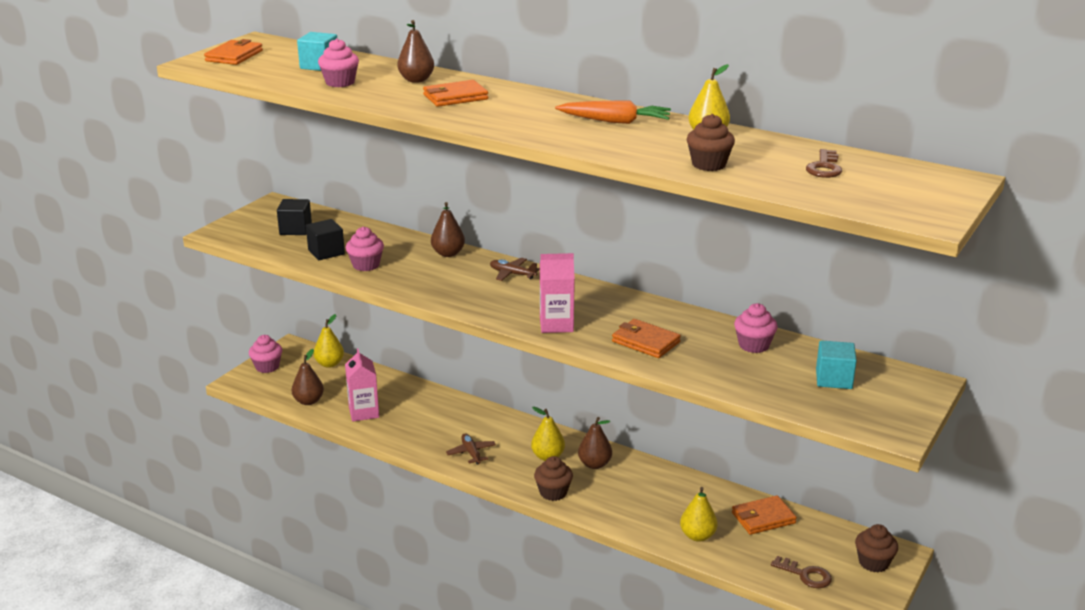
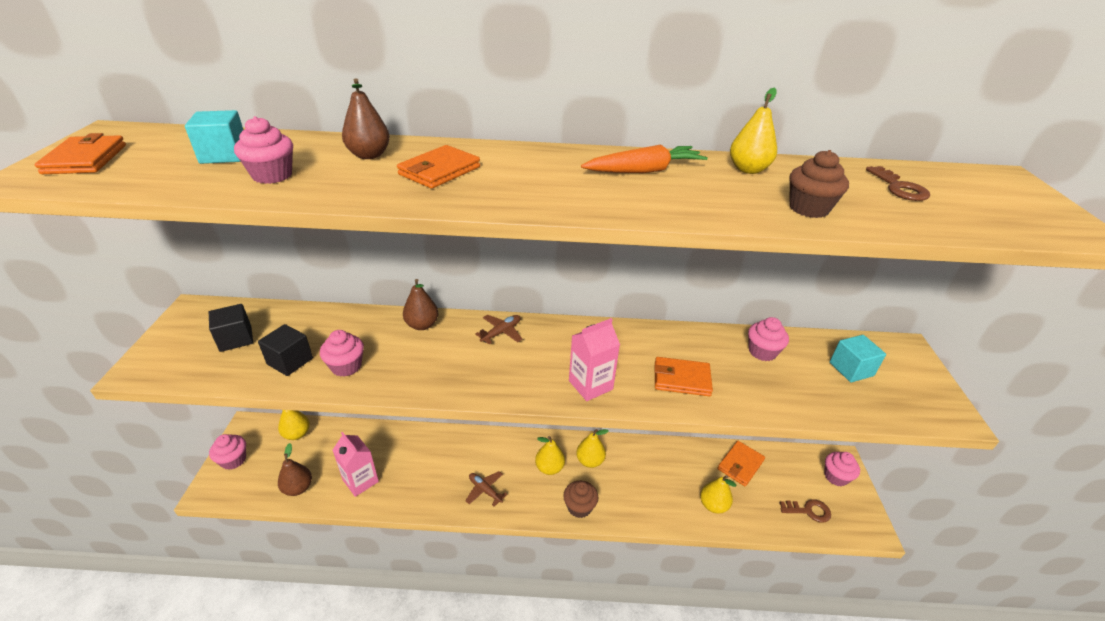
camera: 30 degrees left, 10 degrees up
(512, 274) = (501, 332): brown plane -> brown plane turned 135 degrees clockwise
(594, 464) = (590, 461): brown pear -> yellow pear
(873, 562) = (836, 476): brown cupcake -> pink cupcake

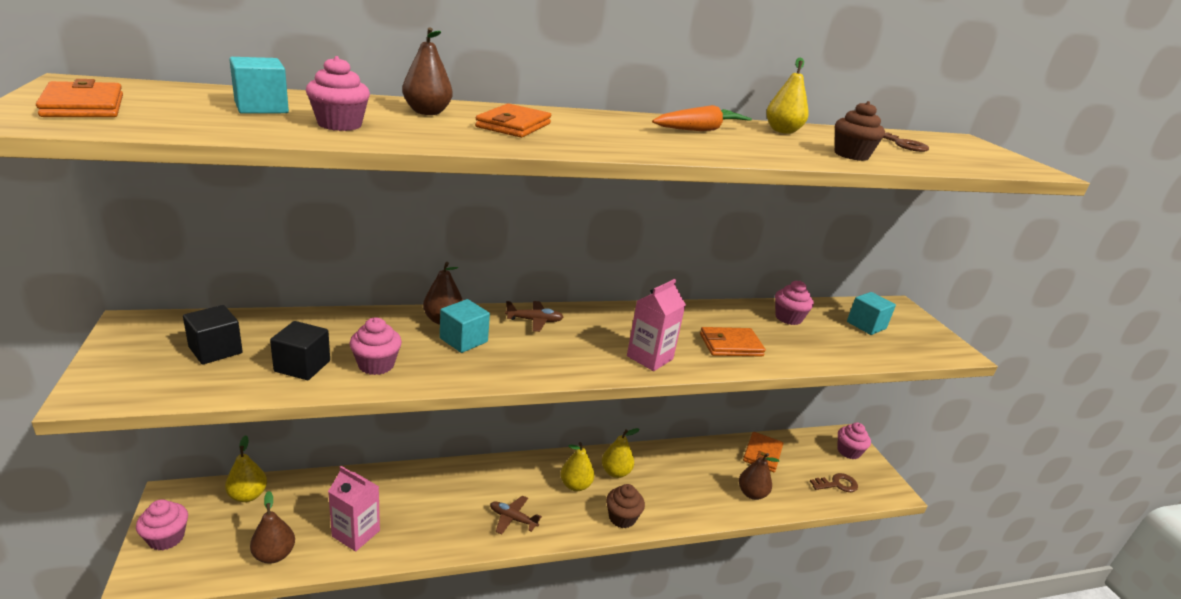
camera: 20 degrees left, 10 degrees down
(429, 348) = (463, 340): none -> turquoise cube
(501, 332) = (534, 321): brown plane -> brown plane turned 60 degrees clockwise
(713, 505) = (751, 494): yellow pear -> brown pear

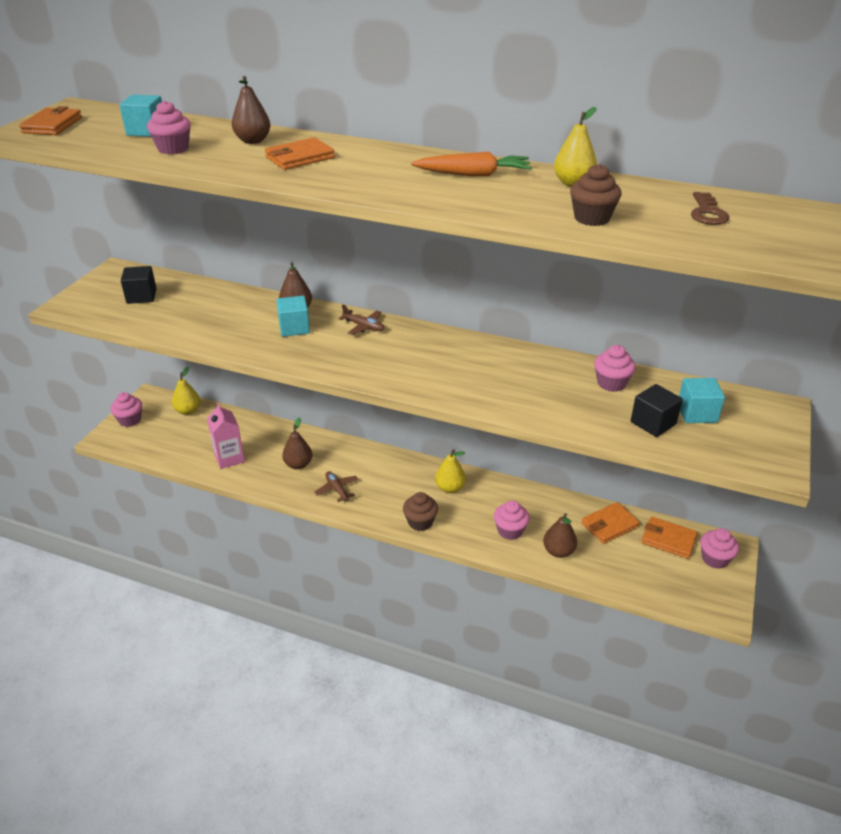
camera: 40 degrees right, 10 degrees up
(274, 555) = (175, 452): brown pear -> brown pear (298, 464)
(302, 366) = (177, 319): black cube -> black cube (653, 423)
(376, 365) = (219, 330): pink cupcake -> pink cupcake (510, 530)
(575, 485) = (406, 485): yellow pear -> none
(650, 357) = (421, 379): pink carton -> none
(731, 345) = (511, 390): orange wallet -> orange wallet (668, 540)
(837, 484) = (662, 580): brown key -> none

